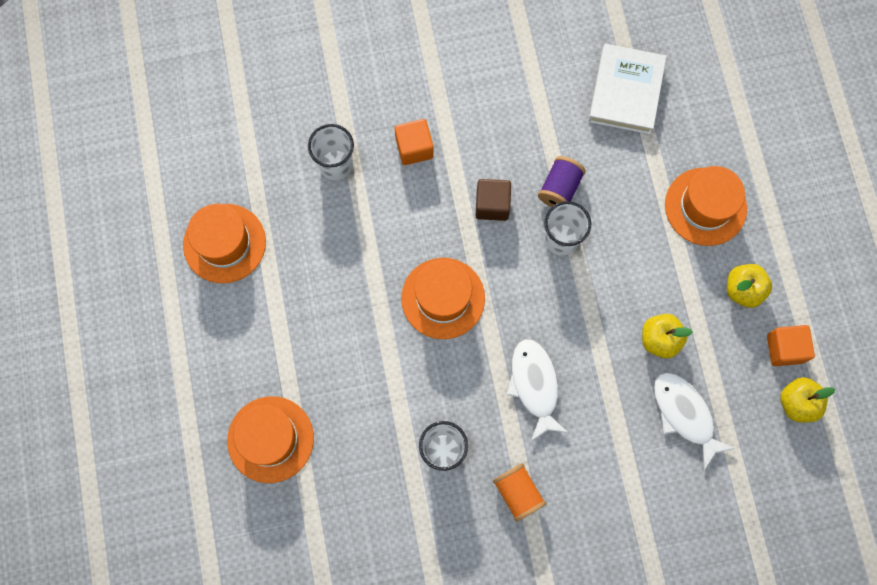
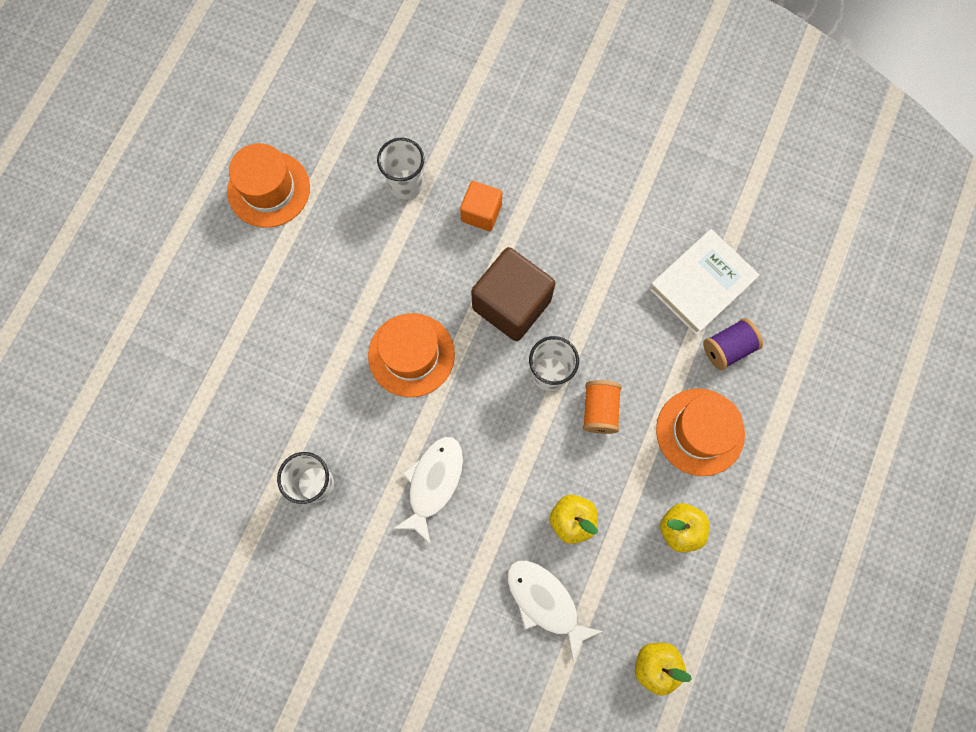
camera: 35 degrees right, 0 degrees up
(270, 439) = (185, 374): orange hat -> none
(492, 205) = (511, 304): brown cube -> brown cube, size x1.74
(518, 493) = (350, 565): orange spool -> orange spool (599, 410)
(559, 188) = (580, 329): purple spool -> purple spool (727, 348)
(684, 414) = (545, 602): white fish -> white fish turned 45 degrees counterclockwise
(784, 348) = (680, 608): orange cube -> none

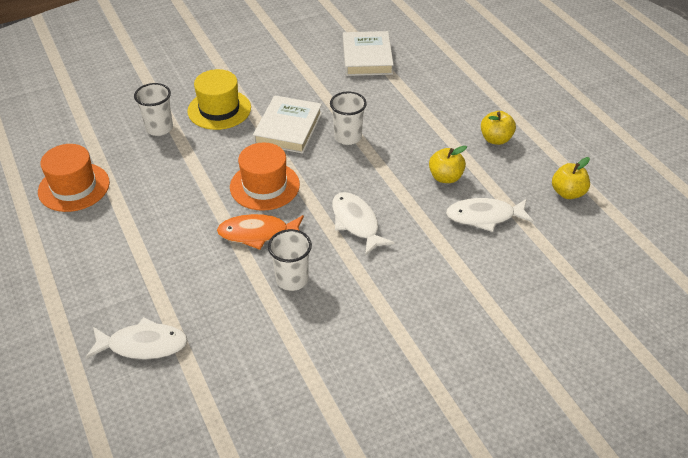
camera: 50 degrees left, 30 degrees down
(150, 424) = (143, 345): none -> white fish
(345, 404) = (258, 233): none -> orange fish
(481, 213) = (219, 109): orange cube -> yellow hat
(511, 304) = (288, 128): brown cube -> white book
(599, 410) = (392, 130): orange spool -> none
(700, 432) = (448, 102): orange hat -> none
(727, 348) = (413, 68): purple spool -> none

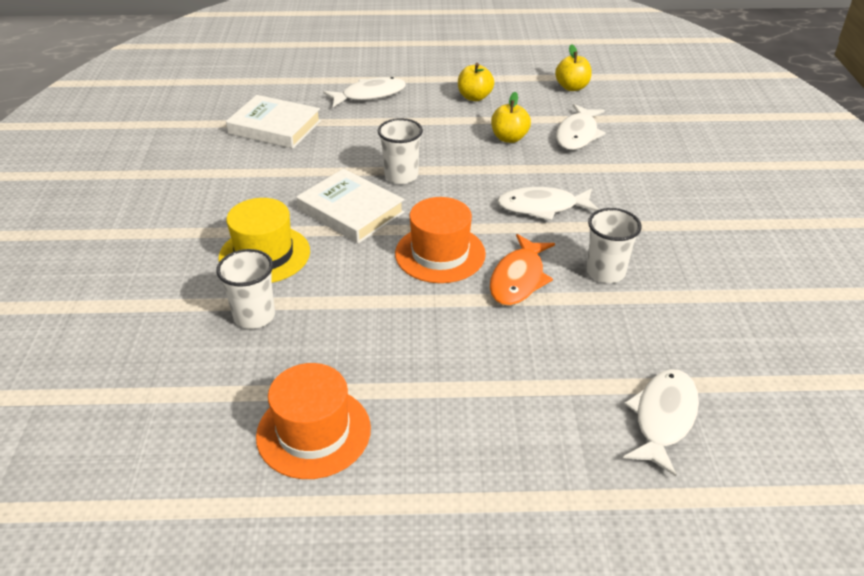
camera: 65 degrees left, 5 degrees down
(449, 84) = (369, 95): none -> white fish

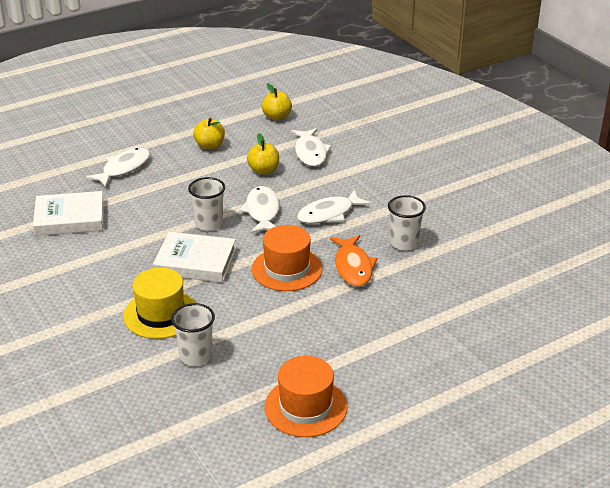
camera: 30 degrees left, 5 degrees down
(663, 418) = (501, 316): white fish -> white fish (262, 211)

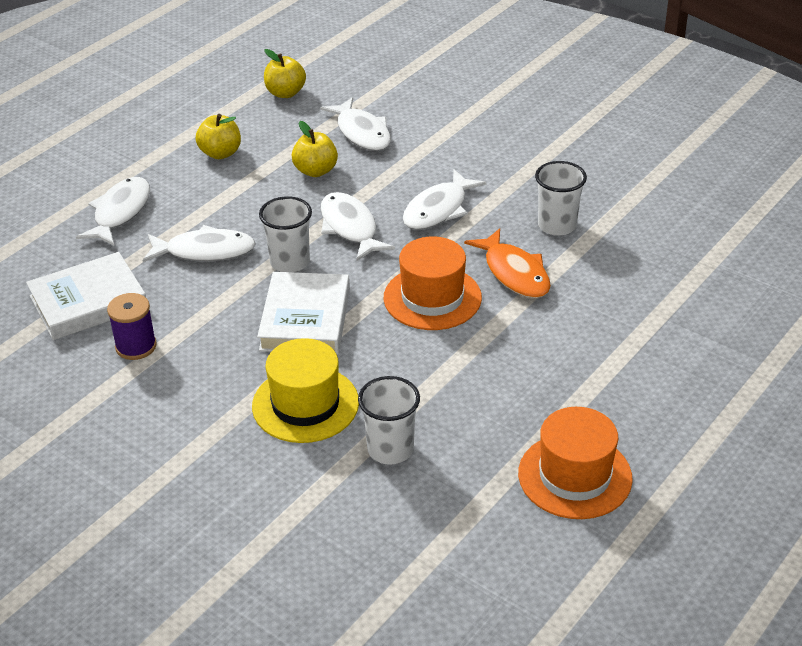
camera: 20 degrees left, 5 degrees up
(81, 252) = (136, 346): none -> purple spool
(160, 204) = (205, 251): none -> white fish
(195, 262) = (305, 319): white book -> white book turned 75 degrees counterclockwise

